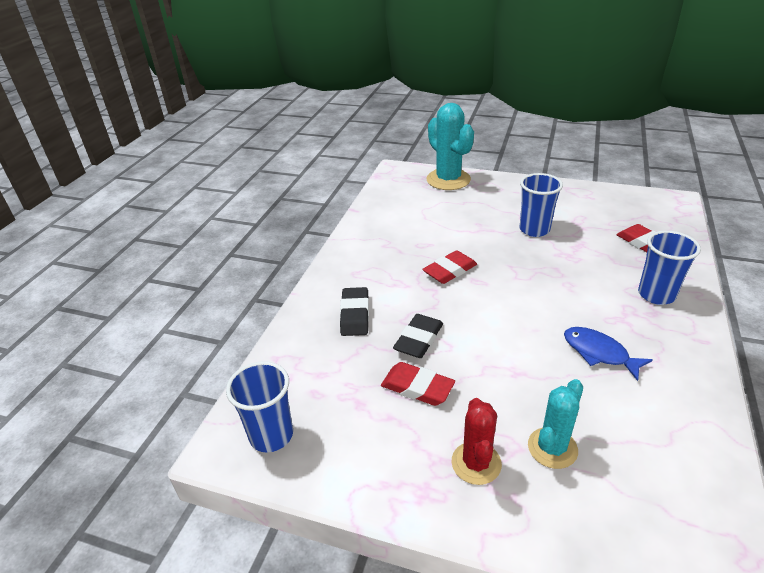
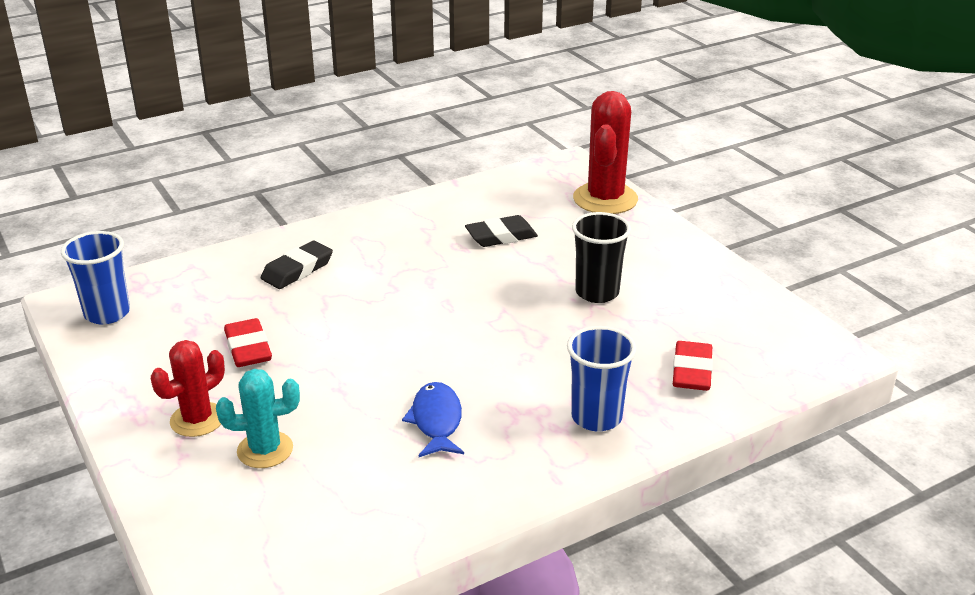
camera: 40 degrees right, 5 degrees down
(418, 339) = (311, 317): black eraser -> black eraser (501, 236)
(448, 180) = (605, 199): turquoise cactus -> red cactus
(449, 270) = (439, 281): red eraser -> none
(534, 229) = (597, 292): blue cup -> black cup

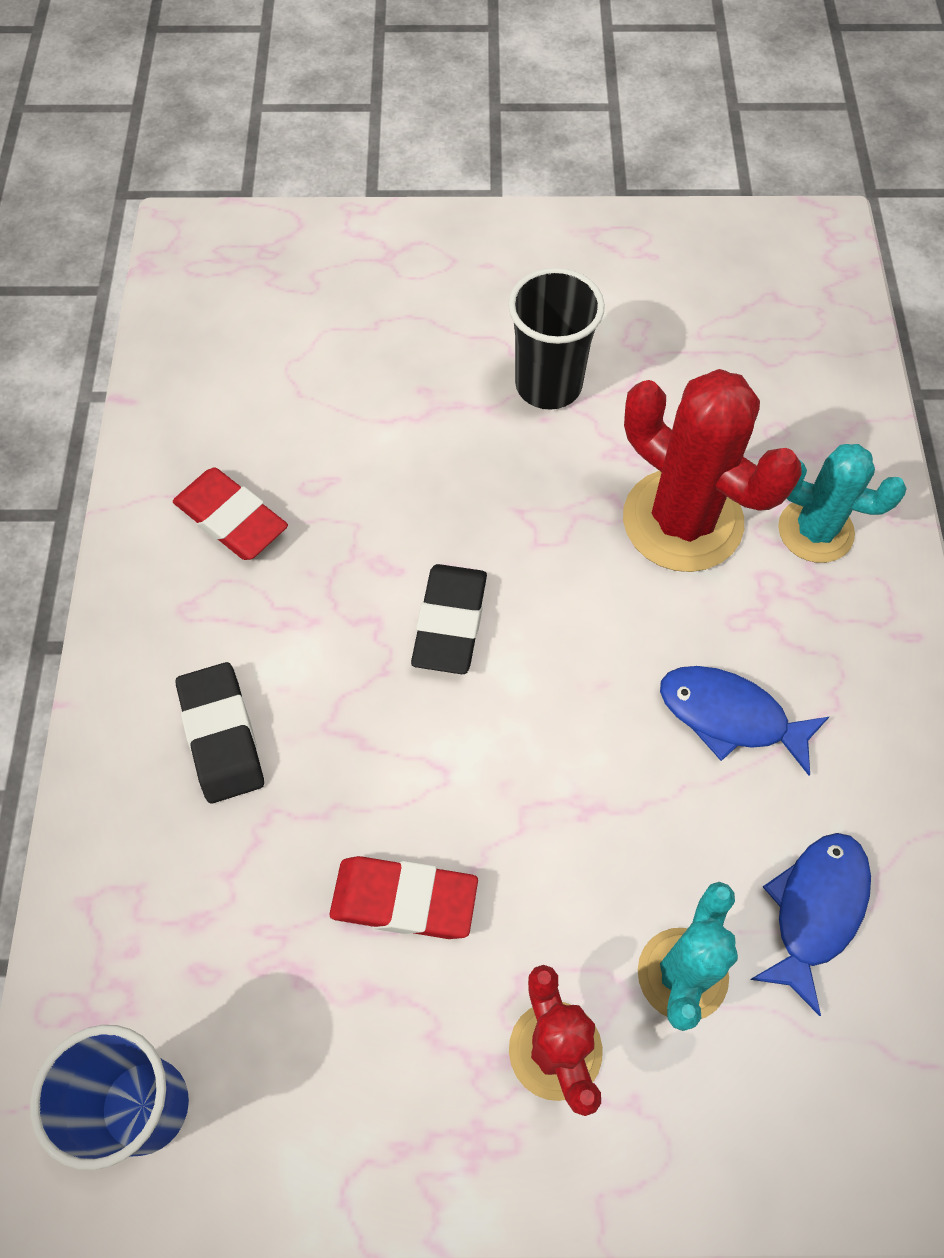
camera: 60 degrees left, 30 degrees up
(335, 488) = (815, 910): none -> blue fish
(501, 236) = (327, 419): black eraser -> black eraser (449, 622)
(596, 417) = (815, 531): blue cup -> turquoise cactus
(605, 199) = (322, 250): red cactus -> red cactus (682, 521)
(691, 371) = (776, 384): red eraser -> red eraser (231, 519)

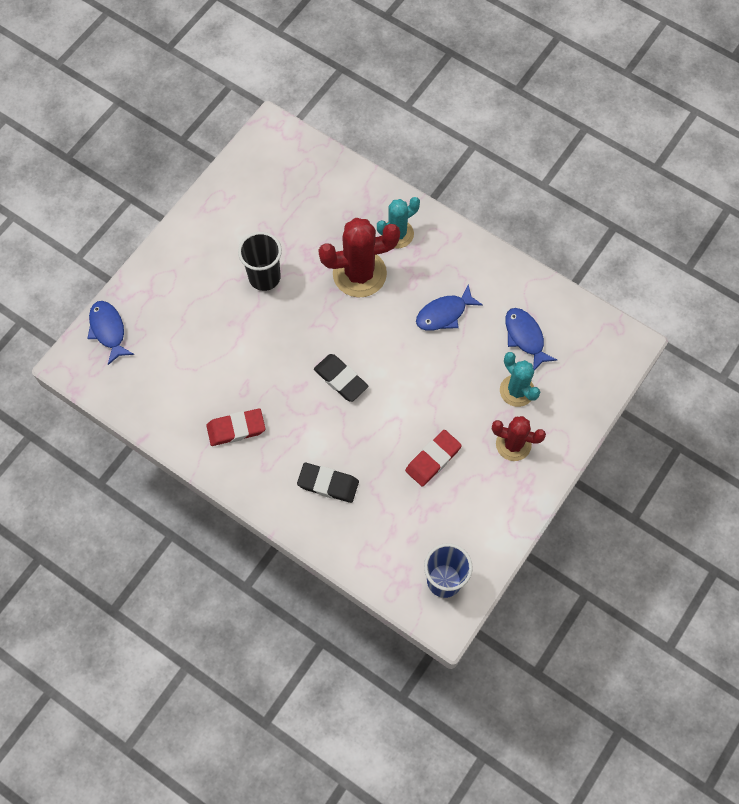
camera: 55 degrees left, 5 degrees up
(280, 243) = (108, 330): none -> blue fish

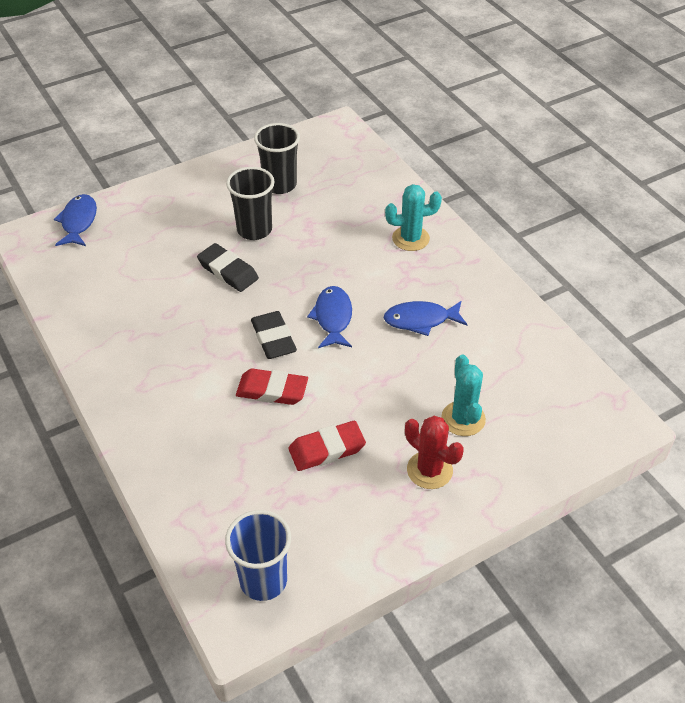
camera: 25 degrees right, 20 degrees down
(236, 429) = (137, 342): red eraser -> red eraser (272, 390)
(258, 219) = (280, 185): none -> black cup
(328, 484) = (196, 428): black eraser -> black eraser (228, 271)
(359, 274) = (351, 257): red cactus -> none
(525, 337) = (500, 372): blue fish -> blue fish (333, 318)

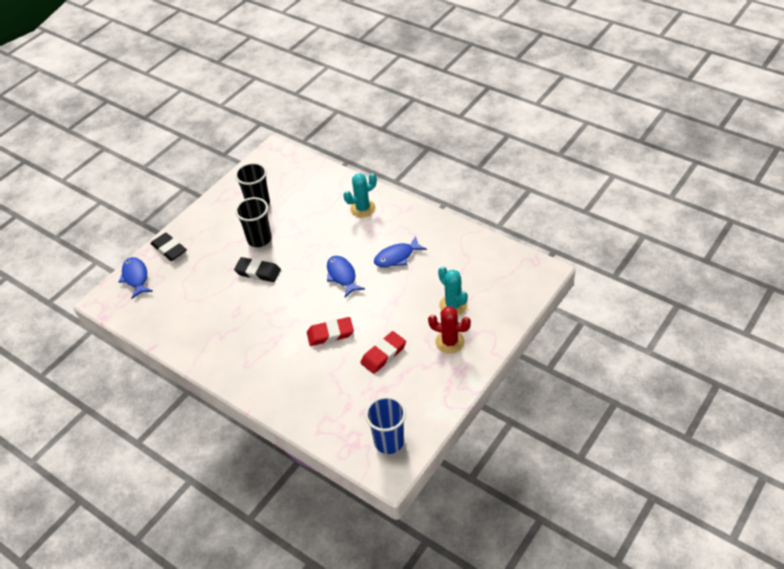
camera: 20 degrees left, 0 degrees up
(273, 338) = (312, 303): black eraser -> black eraser (169, 249)

